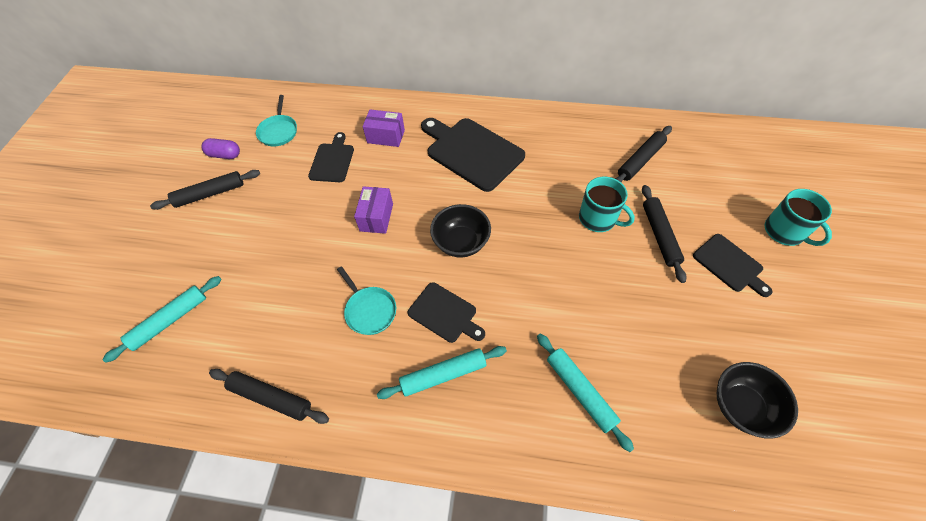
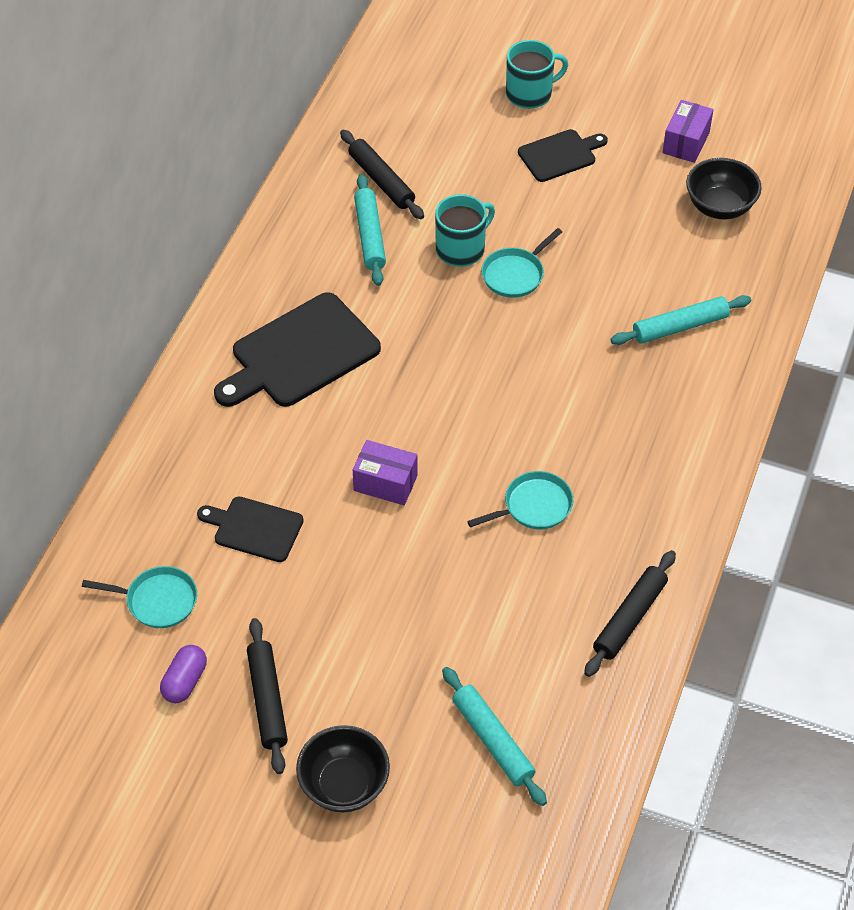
camera: 80 degrees left, 5 degrees down
(386, 136) = (227, 454): purple box -> purple box (686, 142)
(443, 375) = (636, 443): turquoise rolling pin -> turquoise rolling pin (370, 236)
(445, 313) = (557, 429): black cutting board -> none
(461, 242) = (457, 394): black bowl -> black bowl (344, 785)
(588, 257) = (515, 274): none -> turquoise pan
(659, 235) = (503, 200): black rolling pin -> none

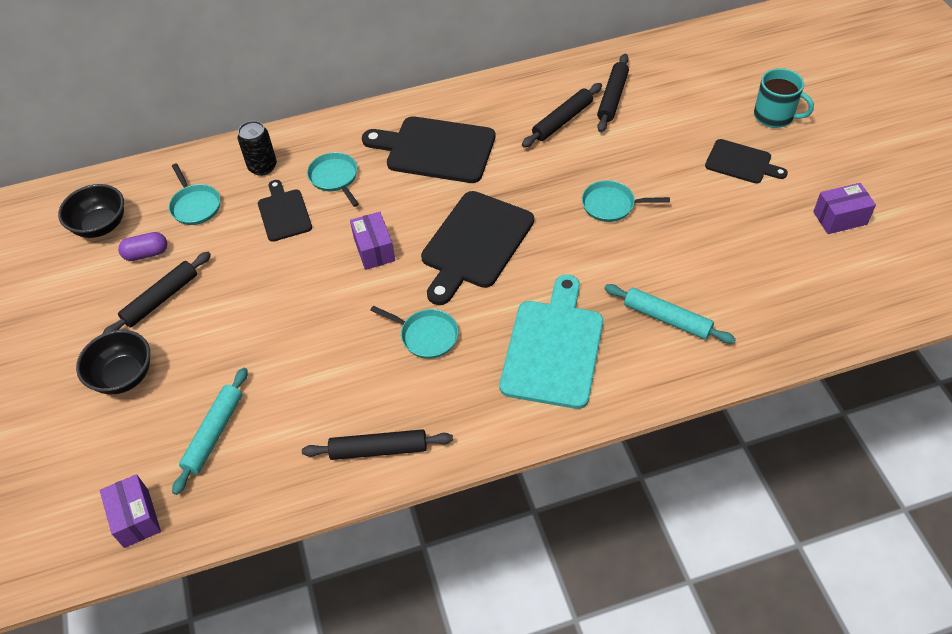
camera: 55 degrees right, 0 degrees up
(163, 510) = (262, 167): none -> black can
(249, 457) = (335, 178): none -> turquoise pan
(370, 236) = (562, 120): turquoise rolling pin -> black rolling pin
(459, 401) = (475, 244): none -> black cutting board
(461, 249) = (602, 167): turquoise mug -> none
(536, 856) = (136, 518): none -> purple box
(636, 424) = (553, 348): none -> turquoise cutting board
(719, 206) = (805, 273): black bowl -> black bowl (101, 226)

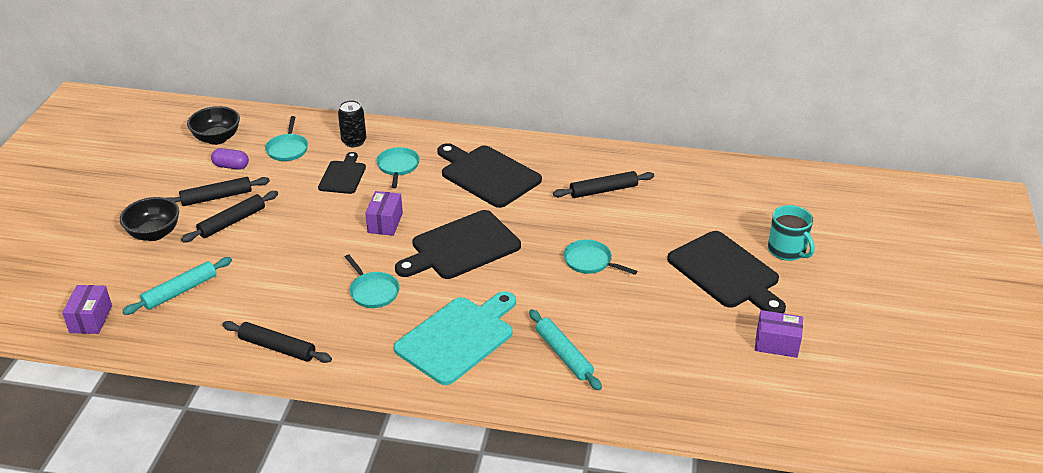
camera: 25 degrees right, 15 degrees down
(612, 98) = (659, 189): black rolling pin -> black rolling pin (232, 222)
(741, 162) = (726, 272): black cutting board -> black cutting board, size x1.74

